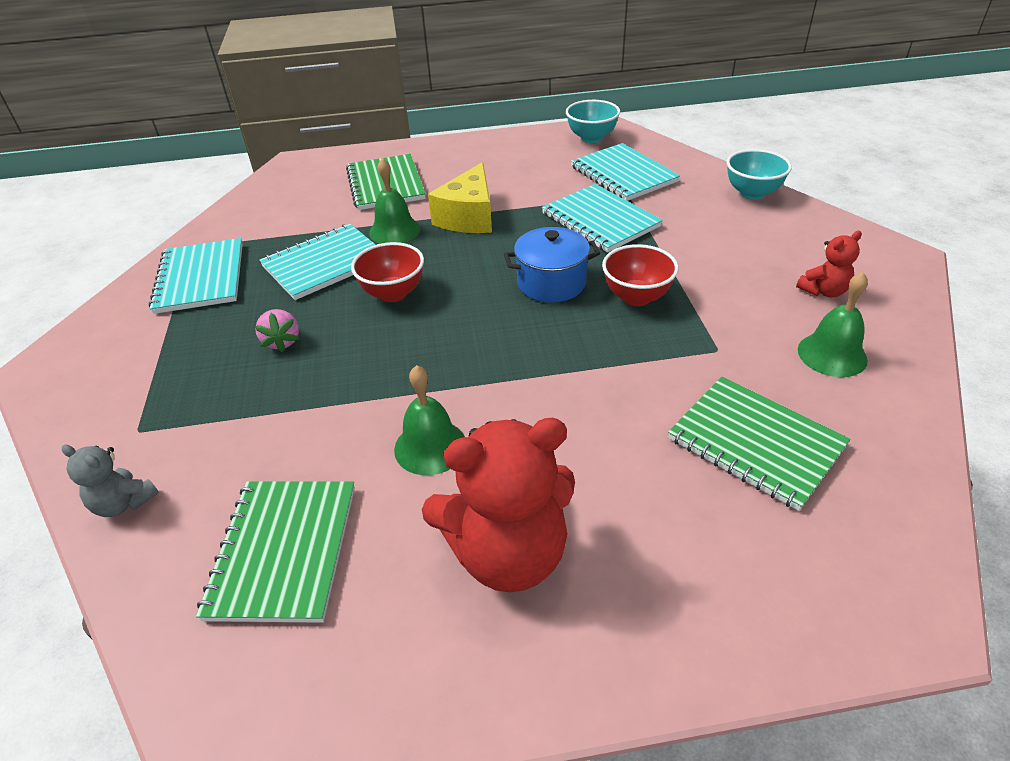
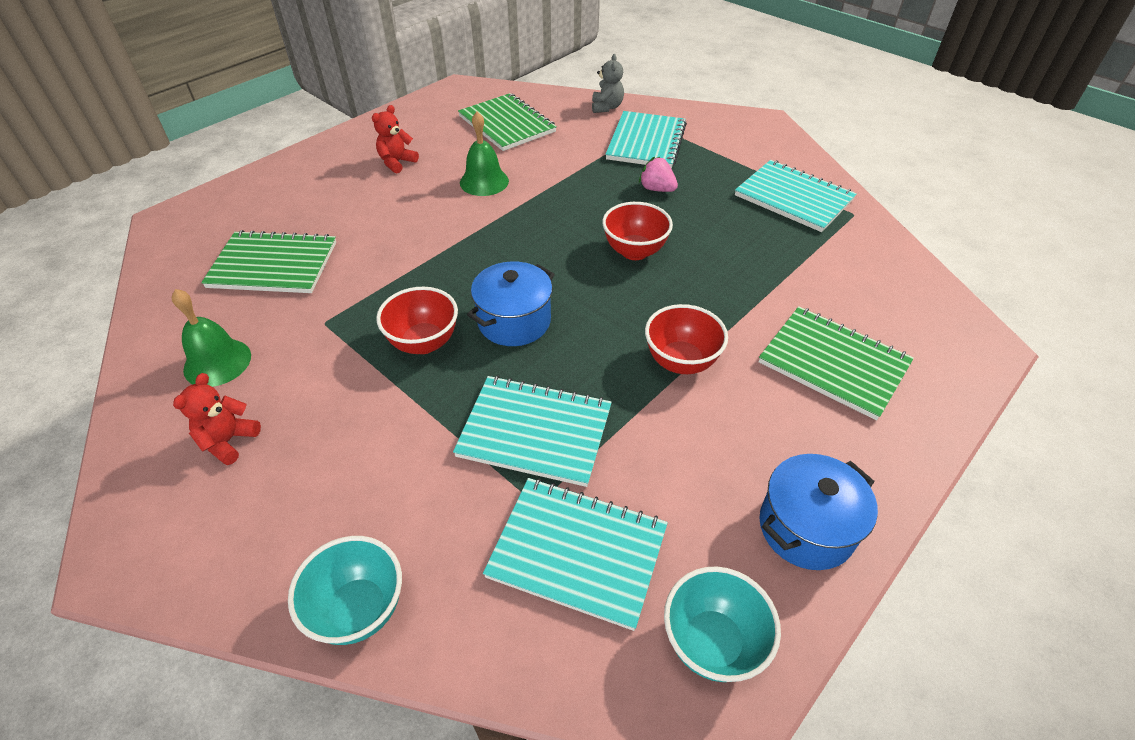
camera: 140 degrees right, 5 degrees up
(124, 503) = (606, 107): grey teddy bear -> grey teddy bear turned 105 degrees clockwise
(325, 264) = (727, 249): turquoise notebook -> turquoise notebook (646, 142)
(394, 231) = (725, 308): green bell -> none
(469, 217) = (681, 362): yellow cheese -> red bowl
(506, 147) = (806, 528): none -> blue pot
(508, 553) = (397, 162): red teddy bear -> red teddy bear, size x0.48

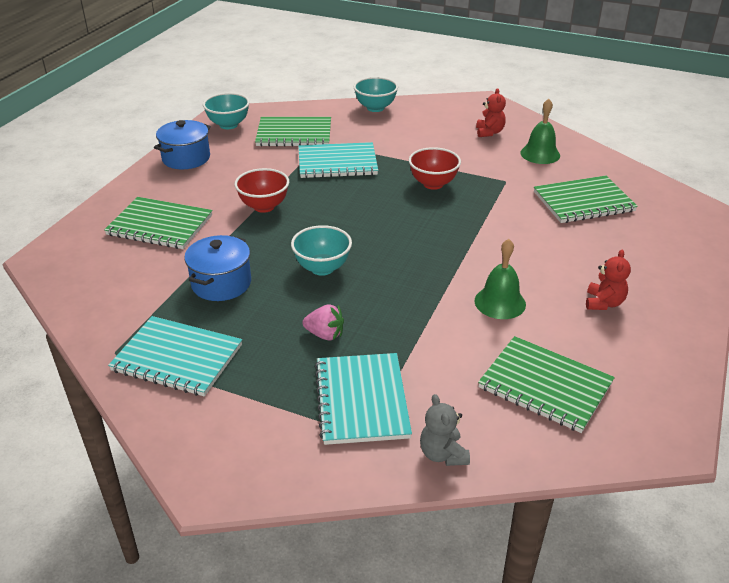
camera: 160 degrees right, 10 degrees down
(514, 321) = (385, 205): blue pot -> blue pot (221, 283)
(577, 552) = (294, 134): turquoise notebook -> green notebook
(634, 251) = (322, 268): red bowl -> turquoise bowl

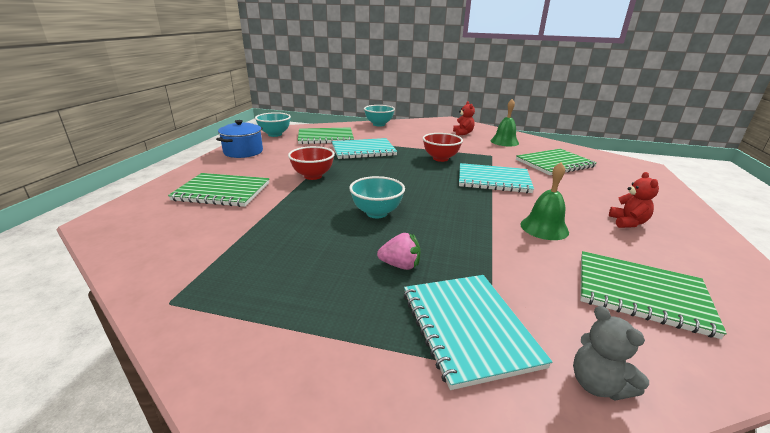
camera: 10 degrees left, 10 degrees down
(177, 358) = (245, 301): turquoise notebook -> turquoise notebook (493, 180)
(221, 283) = (285, 230): blue pot -> none

